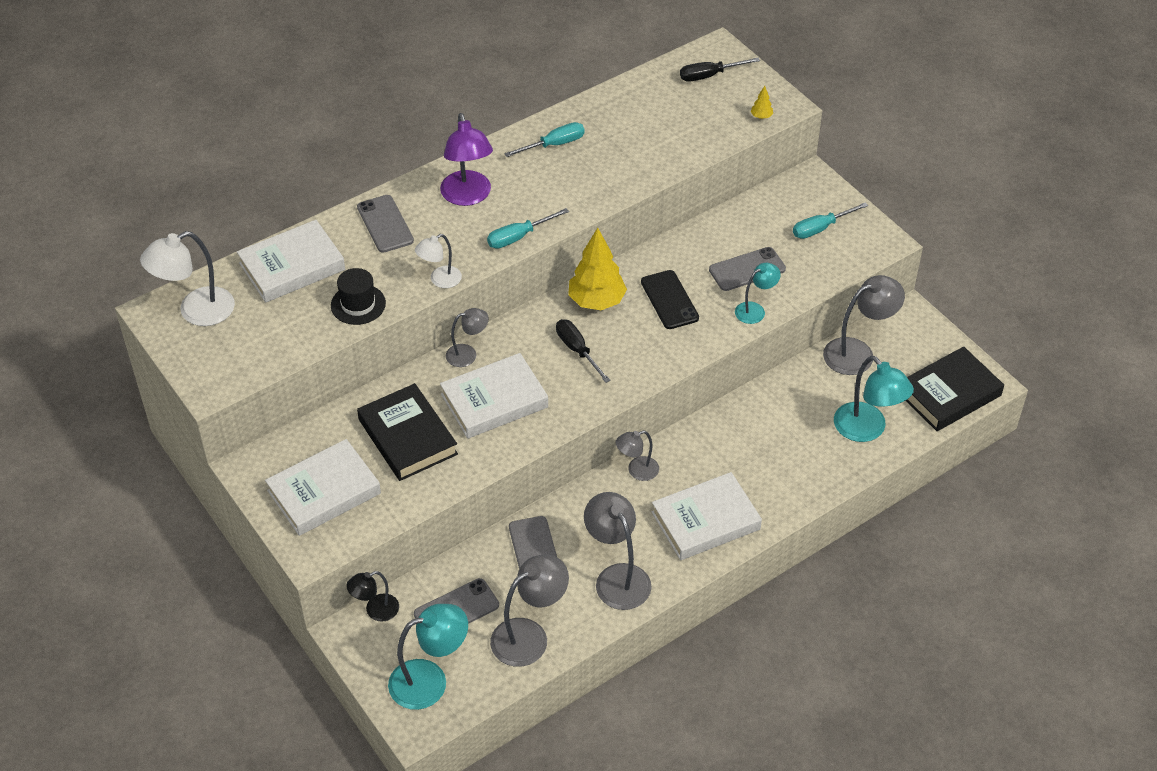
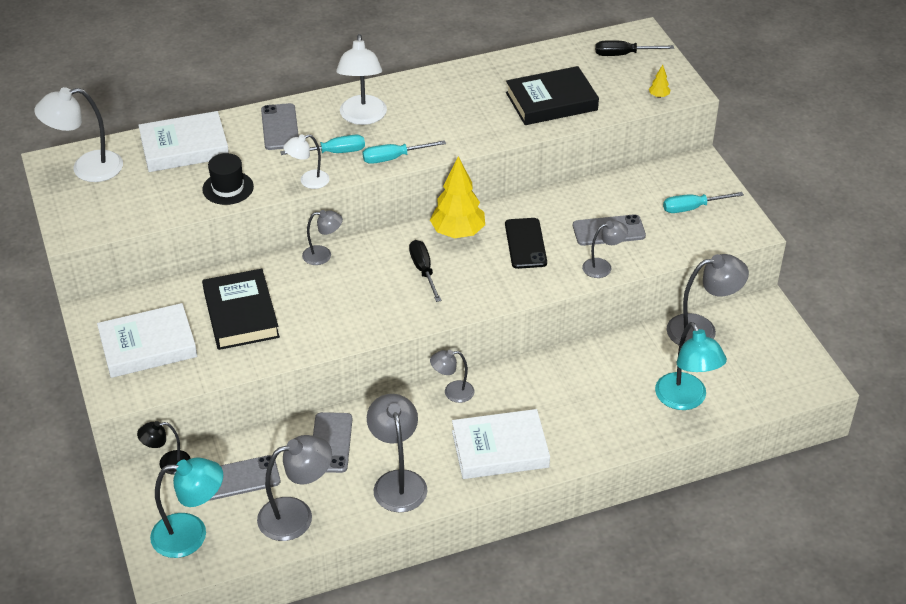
camera: 15 degrees right, 5 degrees down
(468, 196) = (362, 117): purple lamp -> white lamp
(494, 401) = (331, 299): white book -> none
(554, 144) = (458, 88): turquoise screwdriver -> turquoise screwdriver (334, 152)
(755, 310) = (603, 267): turquoise lamp -> grey lamp
(949, 393) = (778, 383): black book -> black book (551, 101)

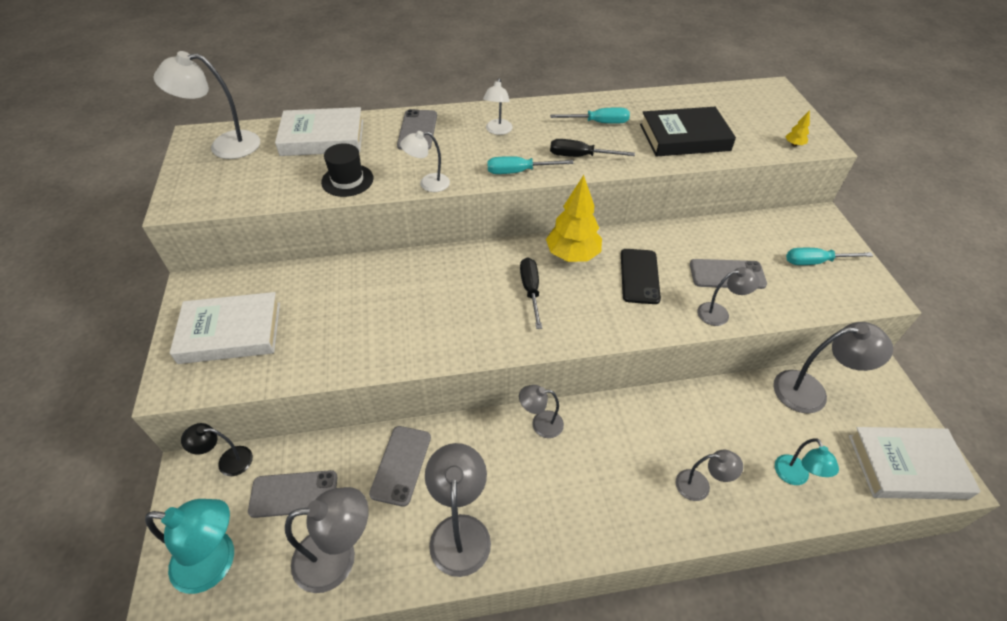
camera: 10 degrees right, 5 degrees up
(241, 314) = (335, 311): black book -> none
(323, 255) = (435, 260): grey lamp -> grey lamp (700, 486)
(334, 152) = (461, 159): turquoise screwdriver -> turquoise screwdriver (598, 123)
(362, 117) = (498, 131): white lamp -> white lamp, size x0.59
(500, 449) = (581, 507): white book -> white book (906, 466)
(623, 54) = (757, 104): black screwdriver -> black screwdriver (580, 156)
(685, 400) = (794, 477): turquoise lamp -> turquoise lamp, size x0.59

